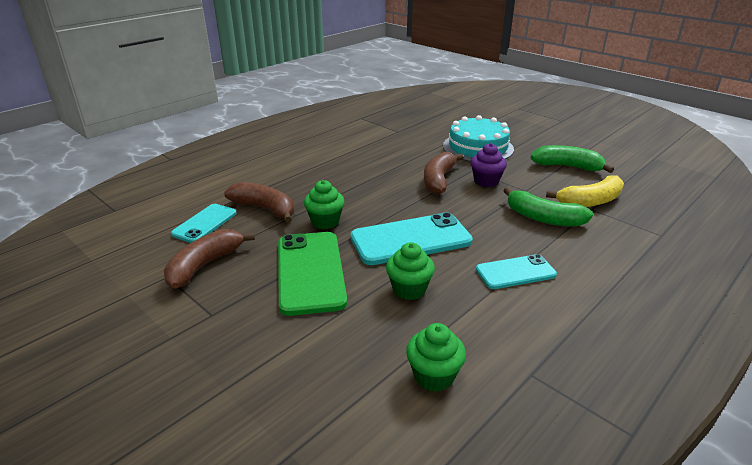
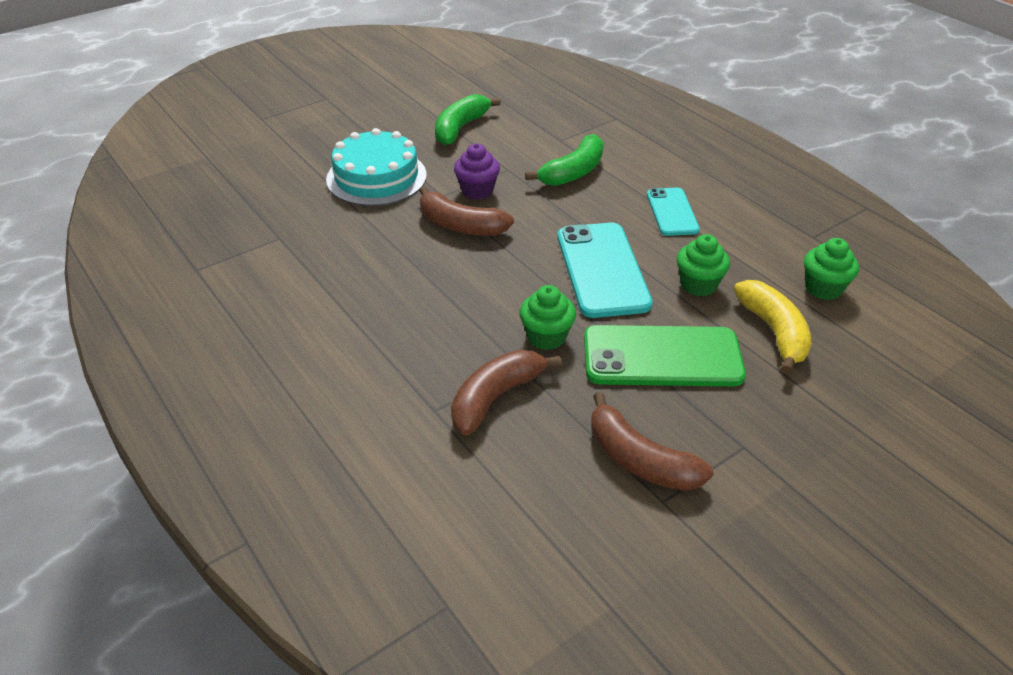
camera: 80 degrees left, 10 degrees up
(204, 223) = (525, 467): turquoise phone -> none
(590, 201) = (545, 136): yellow banana -> yellow banana (774, 332)

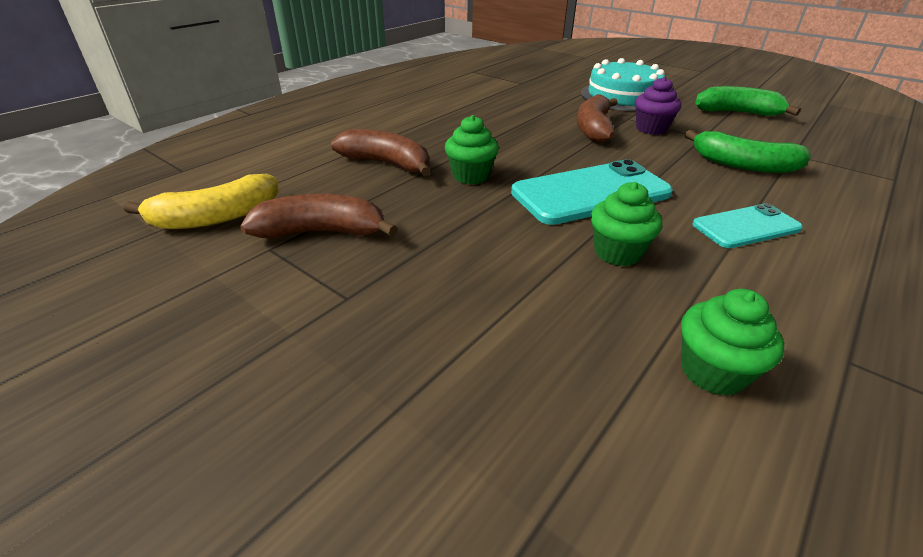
camera: 75 degrees right, 5 degrees down
(639, 460) = (322, 232): brown banana -> brown banana turned 60 degrees clockwise
(662, 357) = (473, 236): green phone -> none
(774, 332) = (567, 318): yellow banana -> yellow banana (216, 217)

